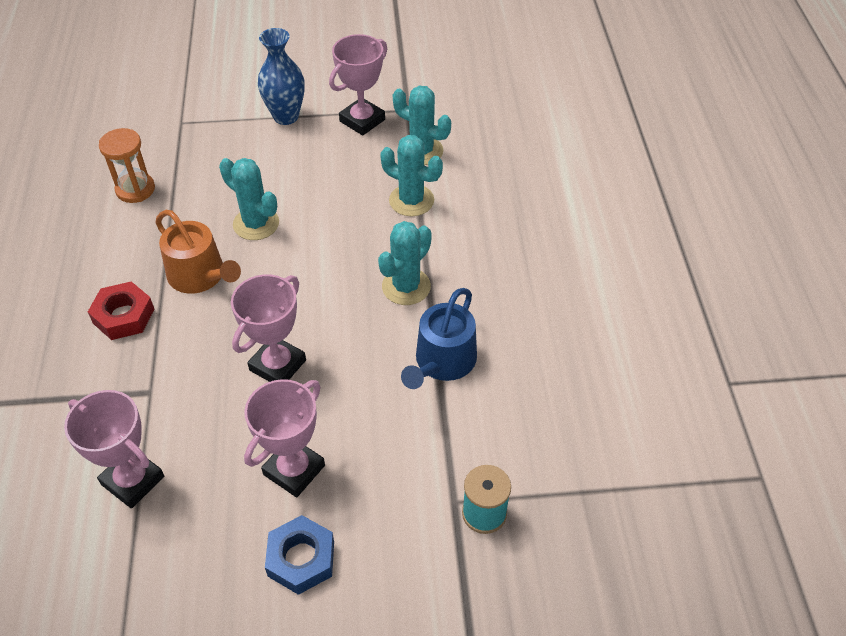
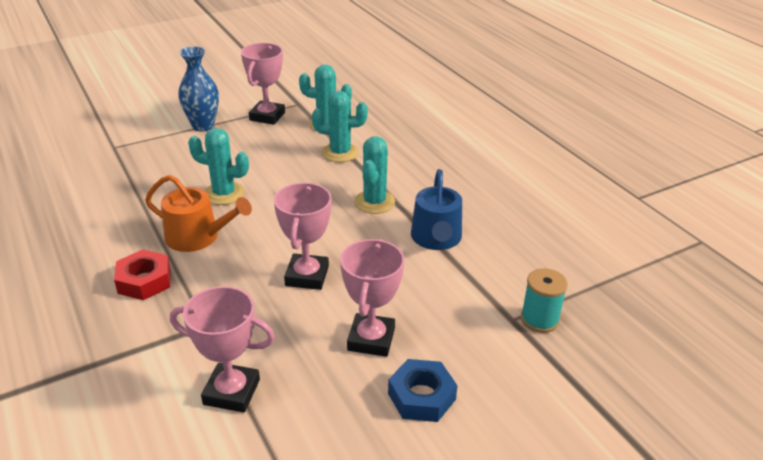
camera: 25 degrees left, 15 degrees down
(135, 189) = (99, 196): orange hourglass -> none

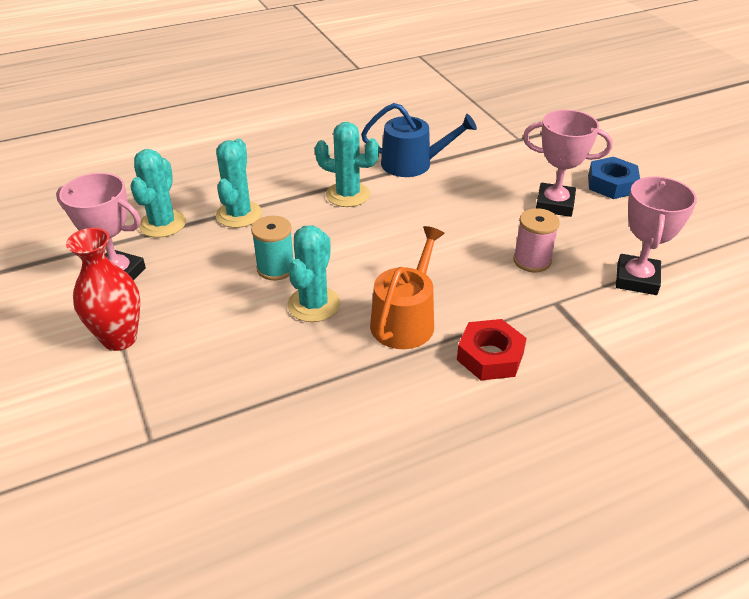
camera: 85 degrees left, 5 degrees up
(203, 126) = (119, 338): blue vase -> red vase
(269, 314) = (532, 260): none -> pink spool
(307, 276) = (473, 238): pink trophy -> none
(539, 319) = (517, 128): turquoise spool -> turquoise spool (276, 268)

